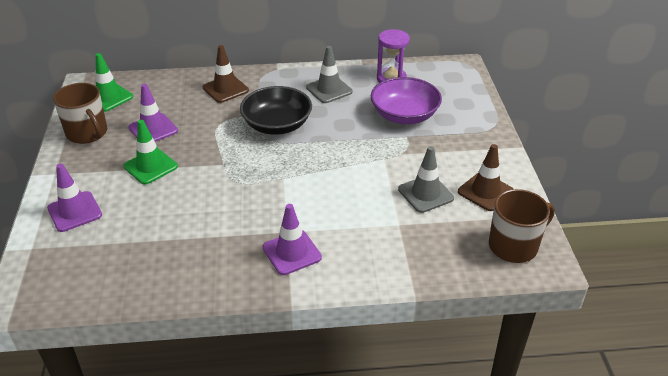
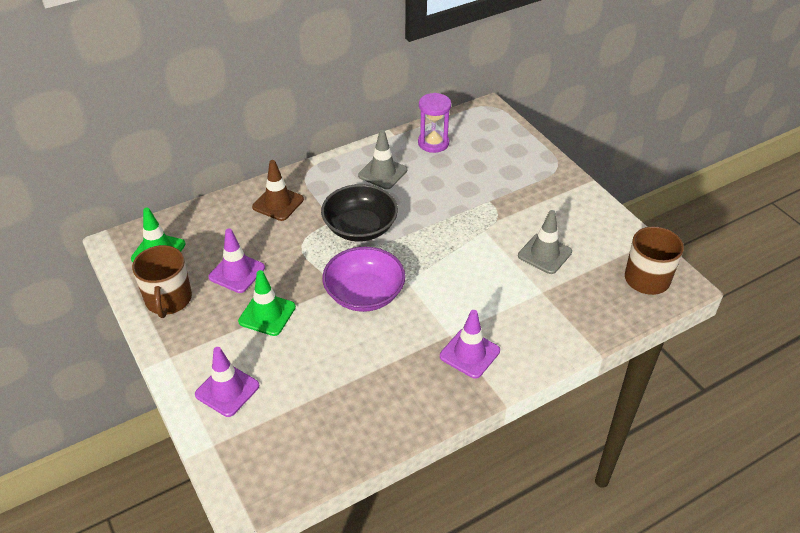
camera: 25 degrees left, 5 degrees up
(87, 133) = (168, 300): brown mug -> brown mug turned 60 degrees clockwise
(404, 115) = (472, 179): purple bowl -> purple bowl (364, 294)
(485, 192) = (592, 234): brown traffic cone -> none

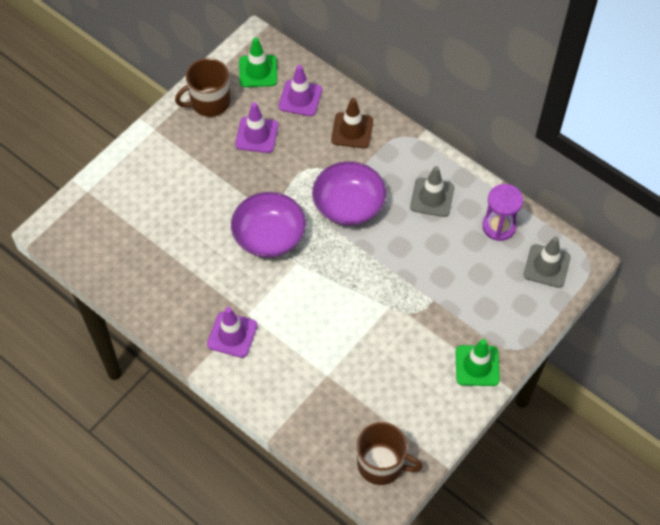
camera: 70 degrees right, 15 degrees up
(227, 390) = (137, 179): purple traffic cone -> purple traffic cone (300, 98)
(267, 314) = (220, 174): green traffic cone -> green traffic cone (477, 366)
(360, 227) = (348, 205): black bowl -> purple bowl
(544, 254) = (377, 366): grey traffic cone -> grey traffic cone (546, 266)

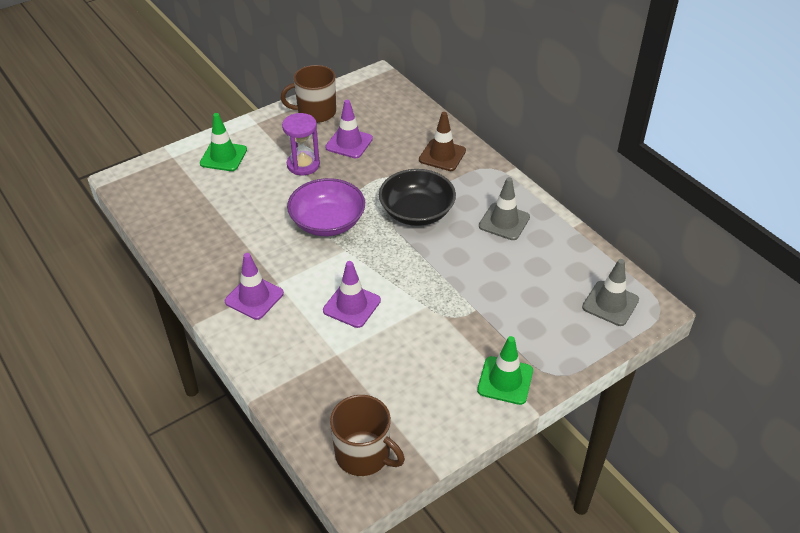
camera: 15 degrees right, 15 degrees down
(258, 71) = (370, 98): green traffic cone -> green traffic cone (223, 157)
(300, 98) = (401, 123): purple traffic cone -> purple traffic cone (351, 305)
(348, 205) = (417, 212): purple bowl -> black bowl
(499, 226) = (567, 259): purple hourglass -> purple hourglass (303, 165)

